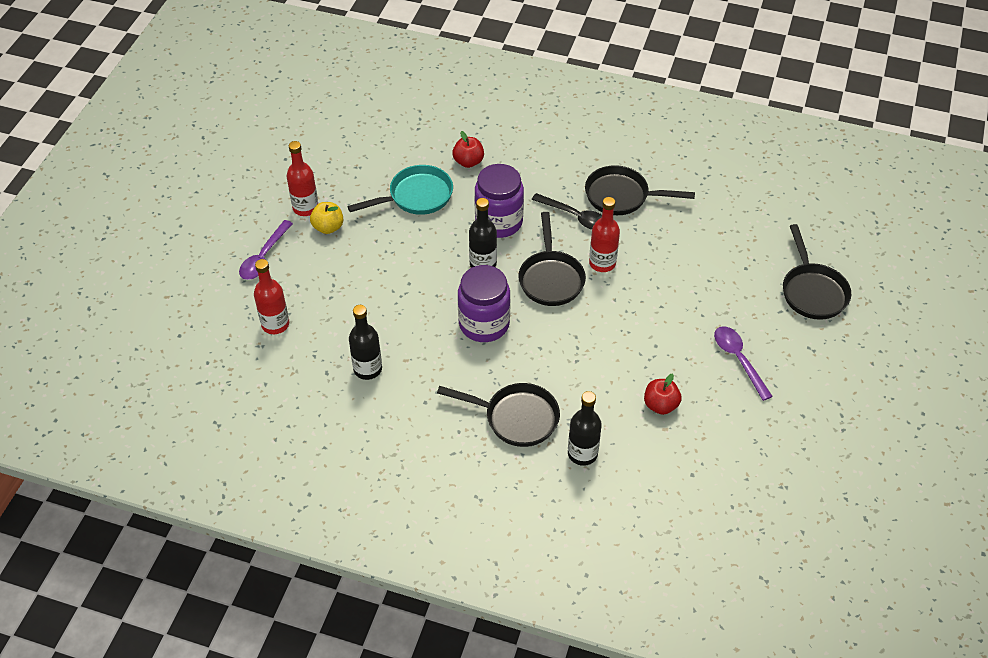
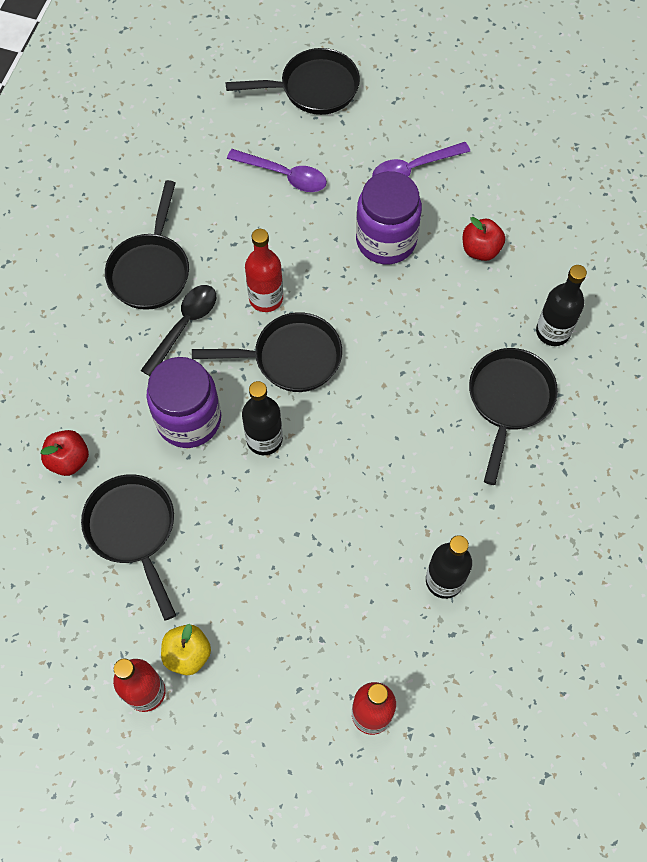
camera: 90 degrees left, 15 degrees up
(264, 257) = (243, 746): purple spoon -> purple spoon (284, 175)
(416, 196) = (133, 530): turquoise pan -> black pan
(484, 324) = (366, 437): purple jar -> purple jar (386, 240)

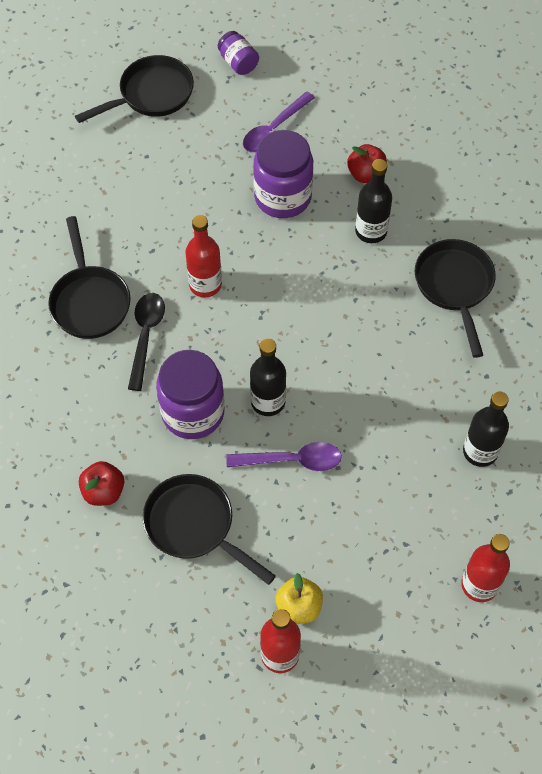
camera: 25 degrees left, 5 degrees down
(284, 175) = (165, 176): purple spoon -> purple spoon (292, 460)
(290, 358) = (253, 325): black pan -> none
(414, 87) = (238, 63): none -> purple jar
(553, 332) = (460, 217): black bottle -> black bottle (371, 231)

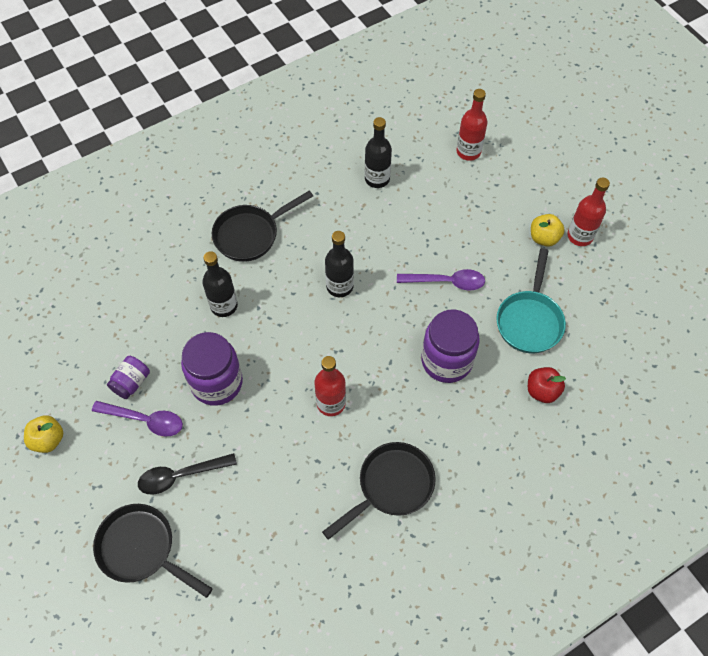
camera: 115 degrees left, 0 degrees up
(146, 336) = (401, 425): black spoon -> black spoon (181, 475)
(195, 526) = (529, 320): black pan -> turquoise pan
(238, 63) = (73, 486): purple jar -> purple jar (131, 382)
(268, 402) = (410, 315): black bottle -> black bottle (339, 286)
(292, 460) = (446, 282): purple spoon -> purple spoon turned 120 degrees clockwise
(294, 56) = (48, 440): none -> yellow apple
(366, 174) = (167, 330): red apple -> none

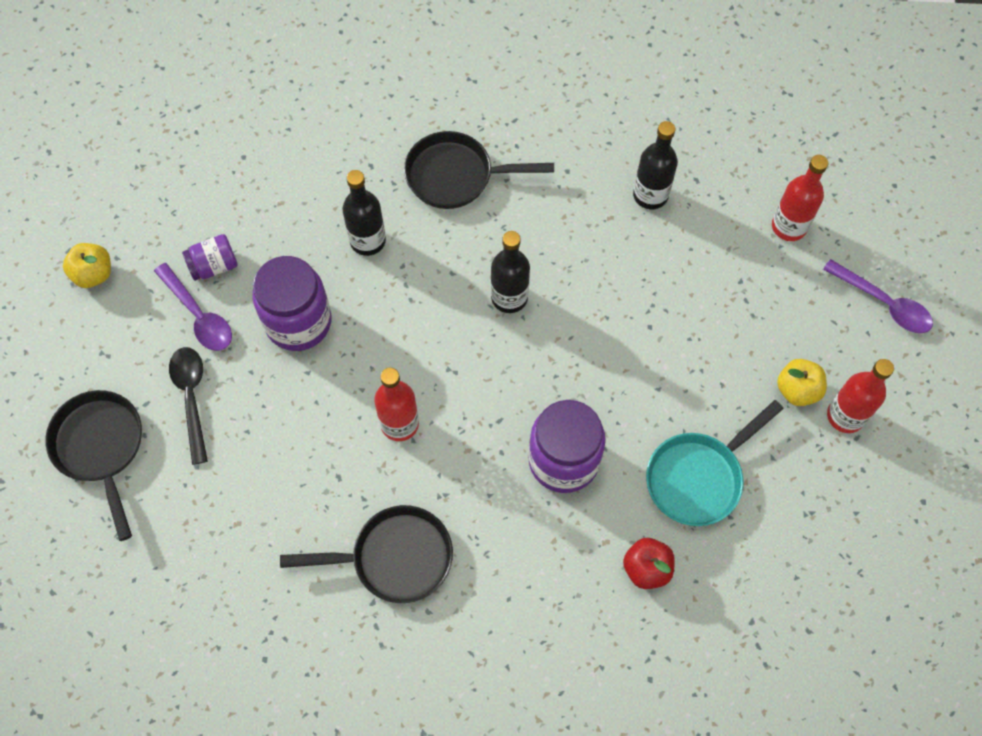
camera: 35 degrees right, 5 degrees up
(181, 475) = (191, 398): black spoon -> black spoon turned 60 degrees clockwise
(446, 282) = (635, 369): purple spoon -> purple spoon (883, 303)

